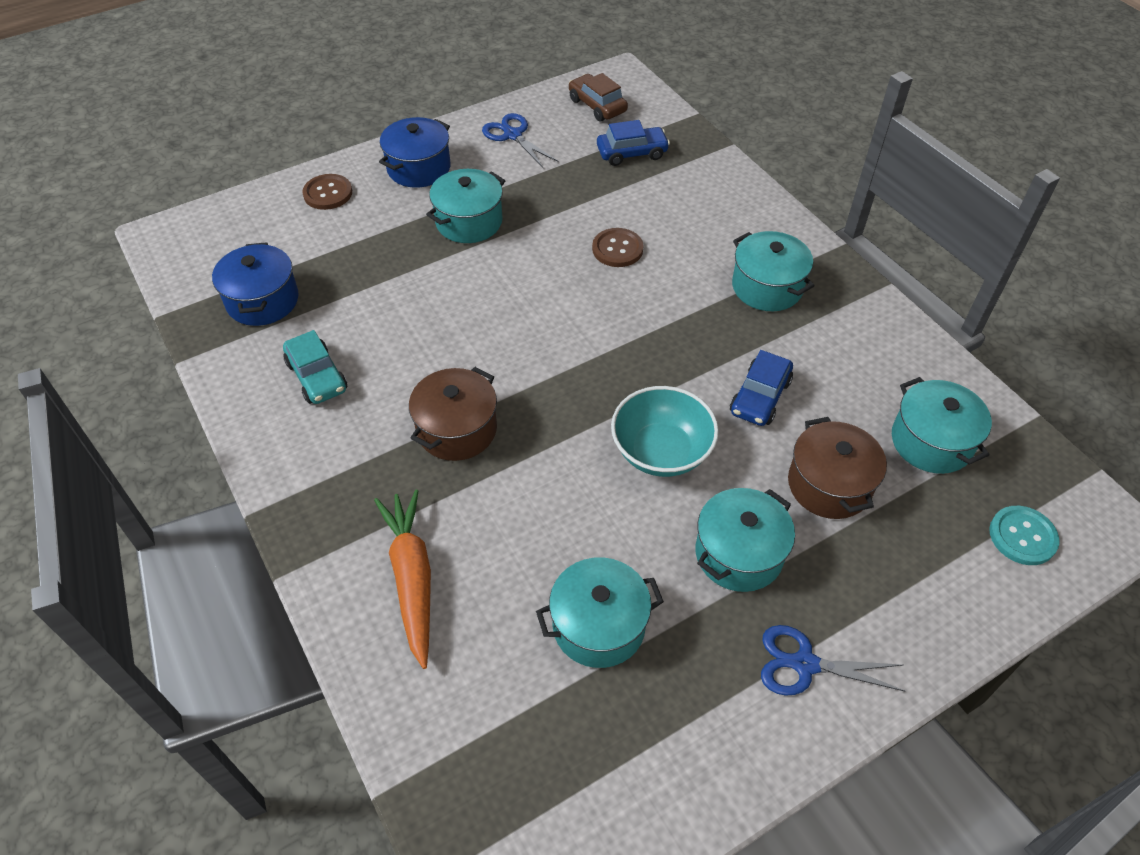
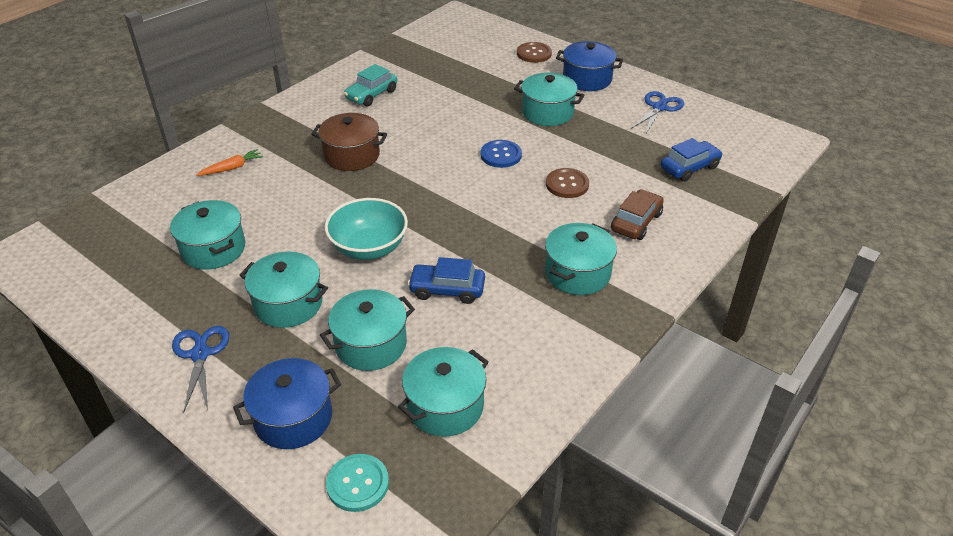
camera: 70 degrees right, 10 degrees down
(262, 301) = (423, 60): blue pot -> blue pot (293, 418)
(412, 578) = (232, 168): orange carrot -> orange carrot, size x0.54
(534, 286) = (501, 155): none -> blue button
(597, 105) = (735, 138): brown car -> brown car (636, 222)
(632, 153) = (689, 168): blue car -> blue car turned 90 degrees counterclockwise
(829, 485) = (371, 344): brown pot -> turquoise pot

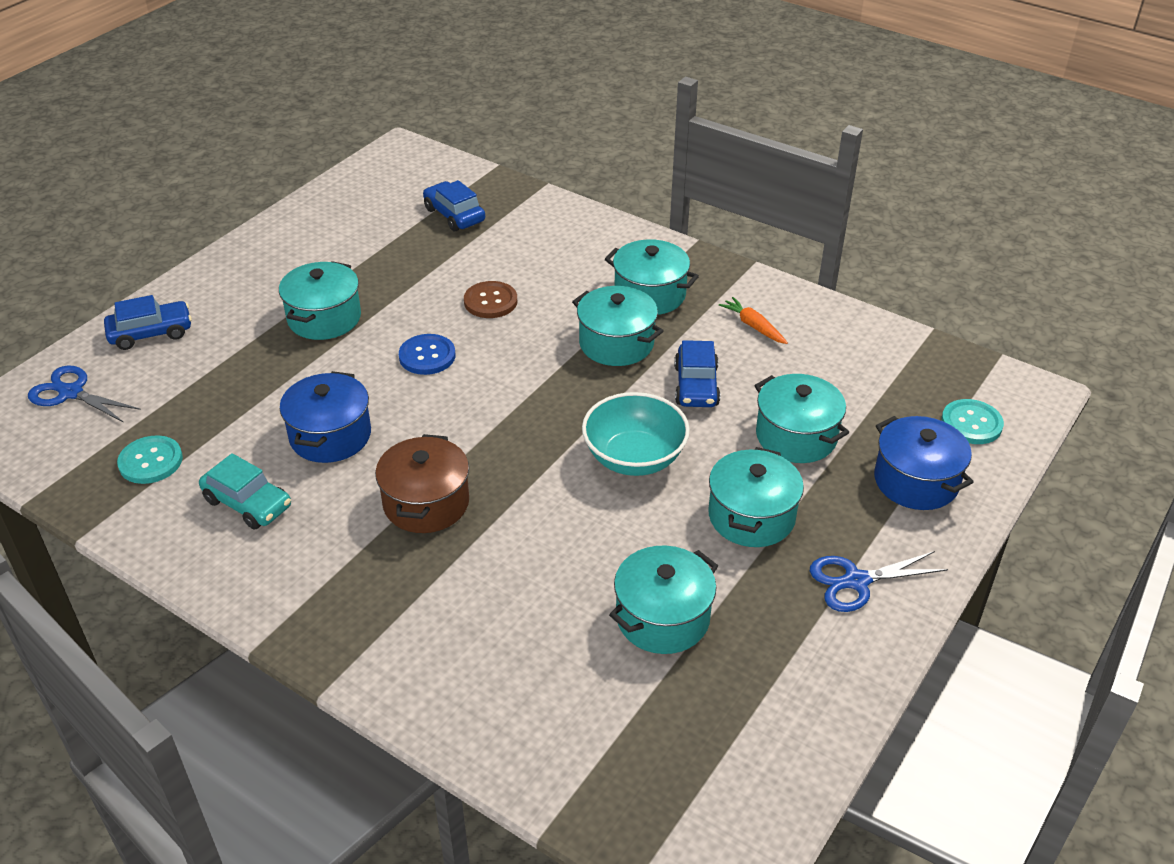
camera: 95 degrees left, 0 degrees up
(232, 168) = (460, 644): orange carrot -> orange carrot (753, 326)
(415, 63) = (150, 461): none -> turquoise button
(445, 406) = (860, 375): turquoise pot -> turquoise pot (616, 343)
(534, 54) = (151, 333): brown button -> blue car
(587, 79) = (239, 284): blue pot -> blue pot (330, 436)
(636, 222) = (558, 254): brown car -> none
(659, 107) = (322, 229): blue scissors -> blue scissors (71, 393)

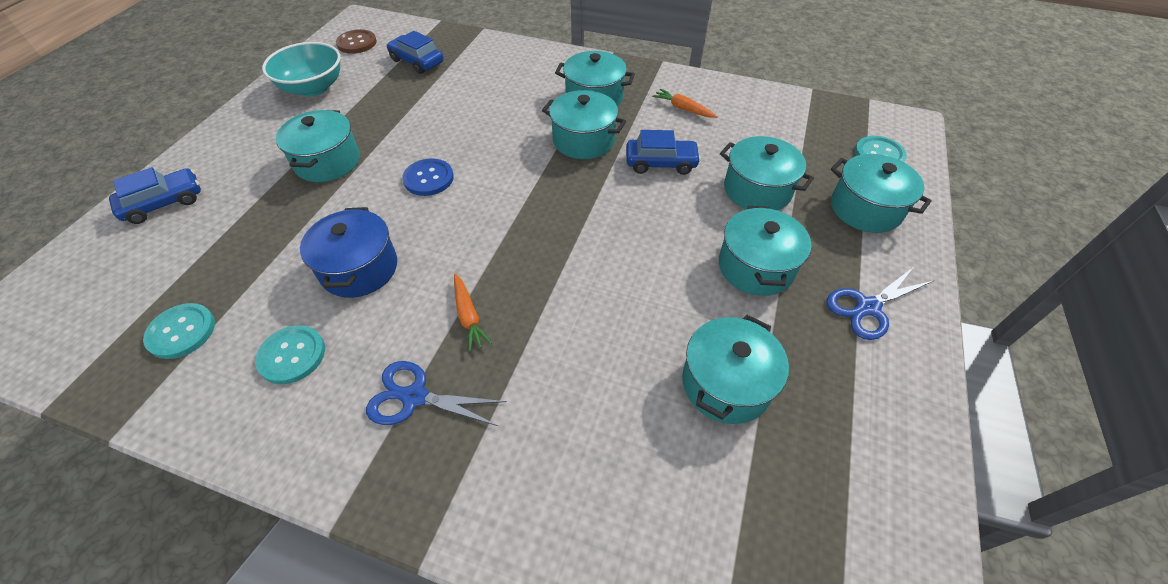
camera: 15 degrees left, 10 degrees up
(71, 393) = (87, 276): blue scissors -> blue scissors (414, 397)
(247, 503) = (292, 355): turquoise car -> turquoise button
(426, 503) = (468, 316): brown pot -> orange carrot
(490, 301) = (468, 124): brown button -> brown button (357, 43)
(634, 458) = (637, 234): turquoise bowl -> turquoise bowl (313, 88)
(696, 386) = (661, 163): blue car -> blue car turned 75 degrees counterclockwise
(916, 481) = (865, 209): blue pot -> turquoise pot

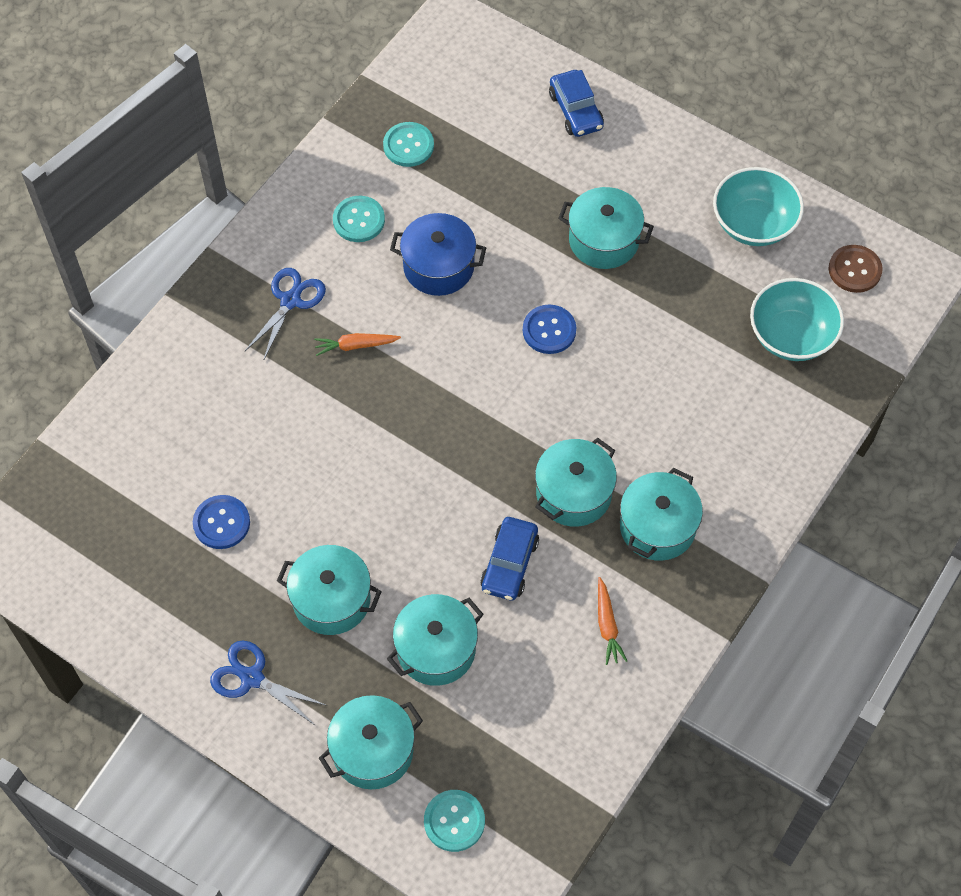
camera: 105 degrees right, 10 degrees up
(417, 61) = (791, 336): blue car -> turquoise bowl
(683, 109) = (607, 625): orange carrot -> orange carrot turned 120 degrees clockwise
(726, 384) = (221, 523): turquoise pot -> blue button
(867, 307) = (252, 678): blue scissors -> blue scissors turned 45 degrees counterclockwise

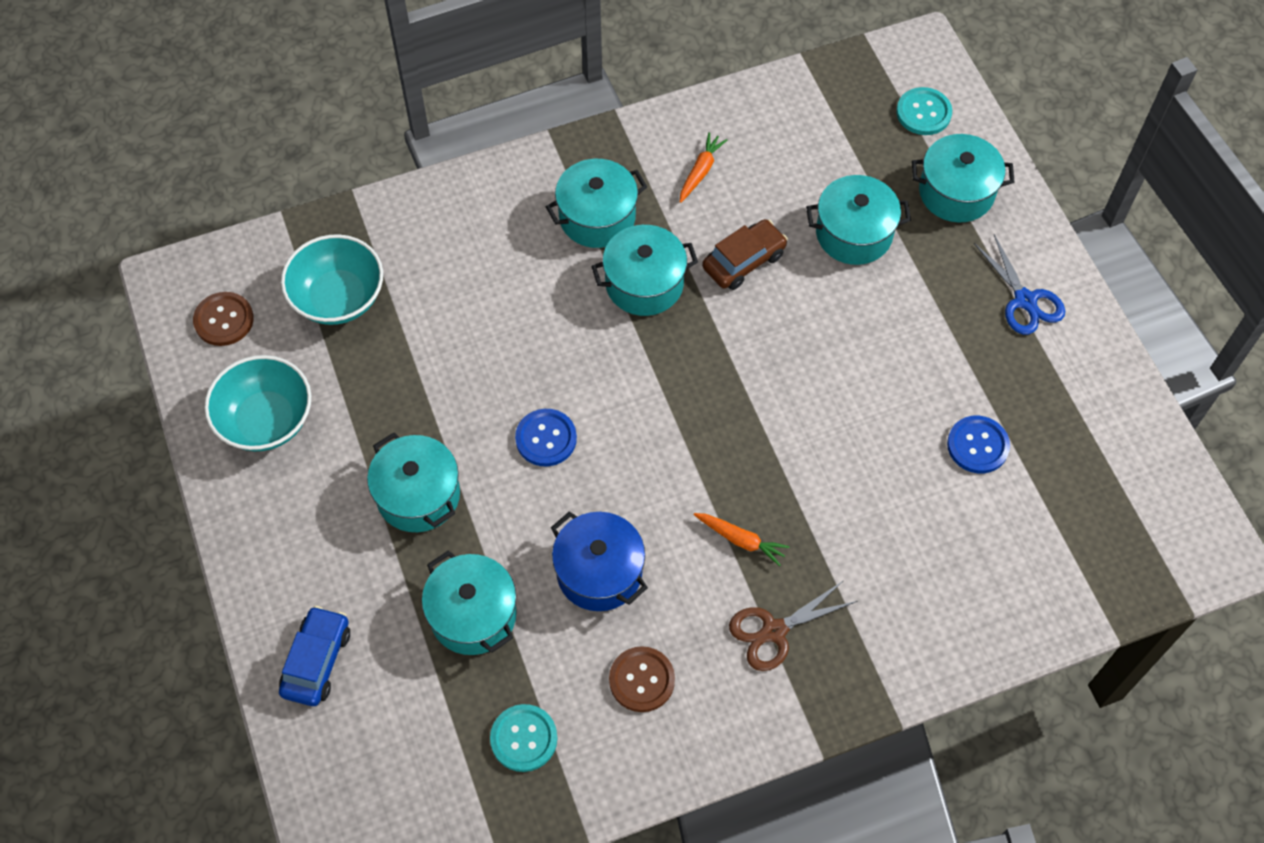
camera: 145 degrees left, 0 degrees up
(291, 300) = (774, 631): blue scissors -> brown scissors
(331, 600) = (917, 322): turquoise pot -> turquoise pot (473, 614)
(359, 220) = (642, 680): turquoise button -> brown button
(509, 564) = (744, 261): blue car -> brown car

